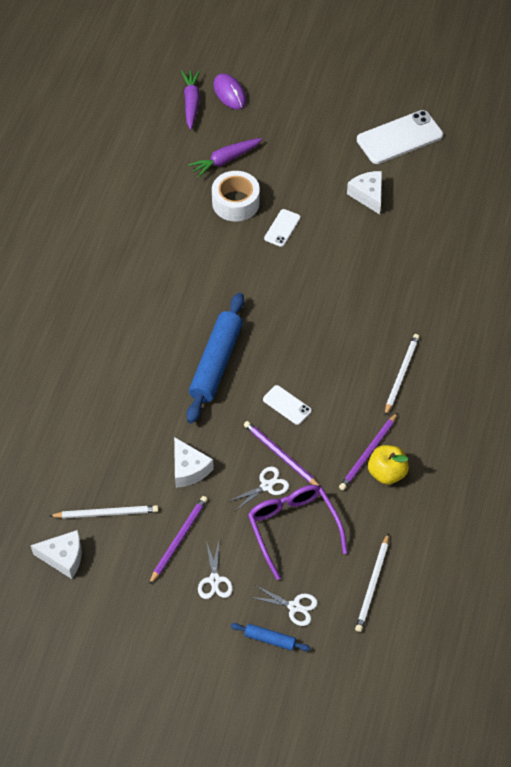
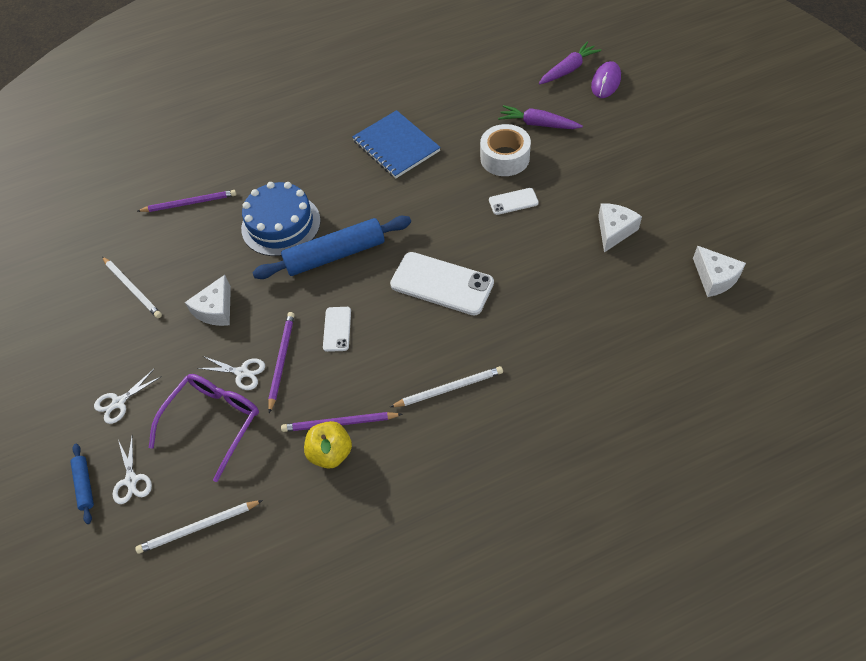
camera: 55 degrees right, 0 degrees up
(63, 557) = (72, 292): white cheese -> white cheese (715, 278)
(147, 255) = (396, 146): none -> blue notebook
(147, 378) = (281, 224): none -> blue cake
(179, 539) = (142, 350): purple pencil -> purple pencil (190, 203)
(399, 138) = (702, 208): white phone -> white phone (441, 284)

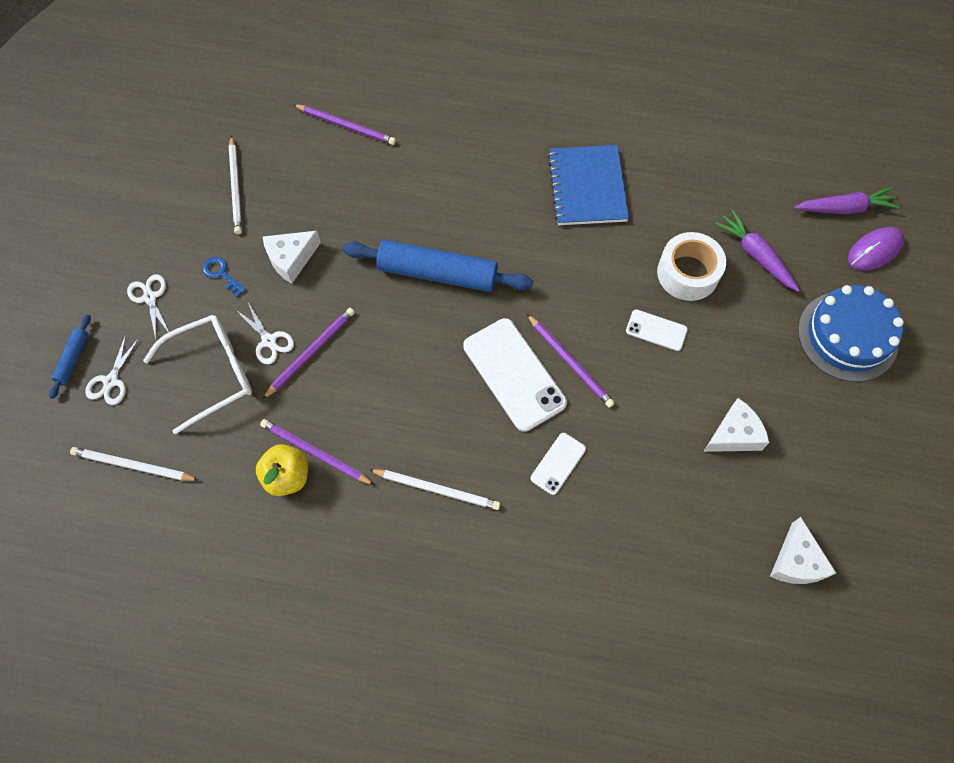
camera: 30 degrees right, 10 degrees up
(119, 402) = (150, 297): white scissors -> white scissors turned 75 degrees clockwise
(167, 351) = (222, 274): none -> blue key
(214, 421) = (213, 373): purple glasses -> white glasses
(281, 224) = (412, 205): blue cake -> blue cake (847, 336)
(337, 329) = (382, 355): white phone -> white phone (558, 463)
(473, 253) = (570, 362): none -> purple pencil

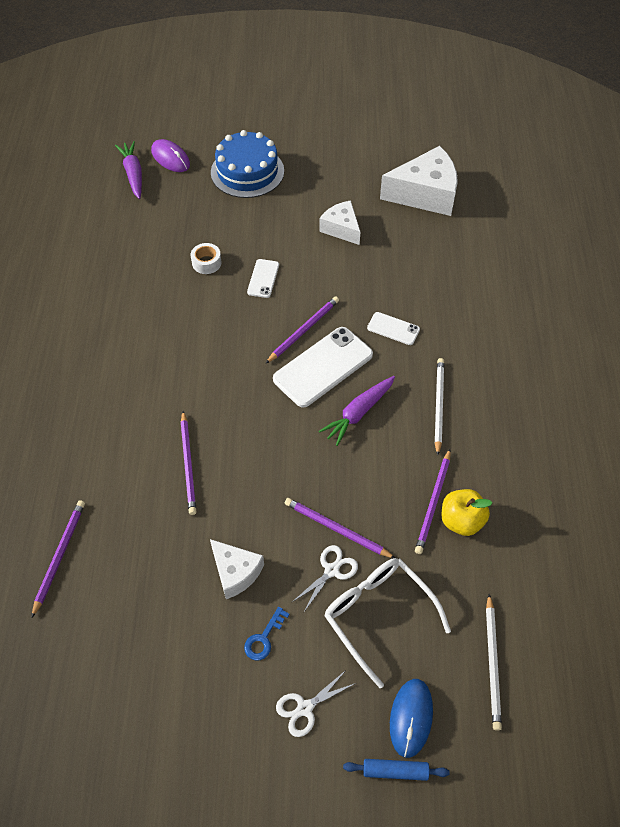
camera: 100 degrees left, 10 degrees down
(111, 381) = (411, 717): white scissors -> blue mouse
(236, 187) = (150, 654): white pencil -> none
(416, 231) = (188, 464): none -> purple pencil
(438, 273) = (232, 439): blue rolling pin -> none
(587, 187) = (125, 337): blue notebook -> none
(688, 273) = (206, 263): white tape -> white tape, size x0.57
(756, 255) = (184, 223): purple carrot -> purple carrot (358, 413)
(796, 561) = (425, 194): white cheese -> white cheese, size x1.72

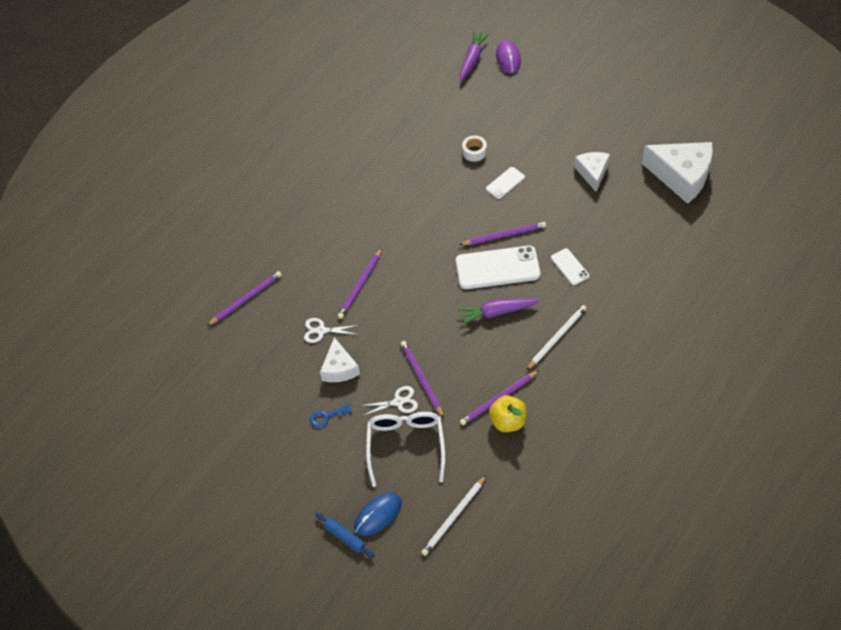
camera: 40 degrees right, 0 degrees up
(247, 172) = (557, 95): blue cake -> none
(305, 708) = (320, 470): white scissors -> white scissors (321, 331)

